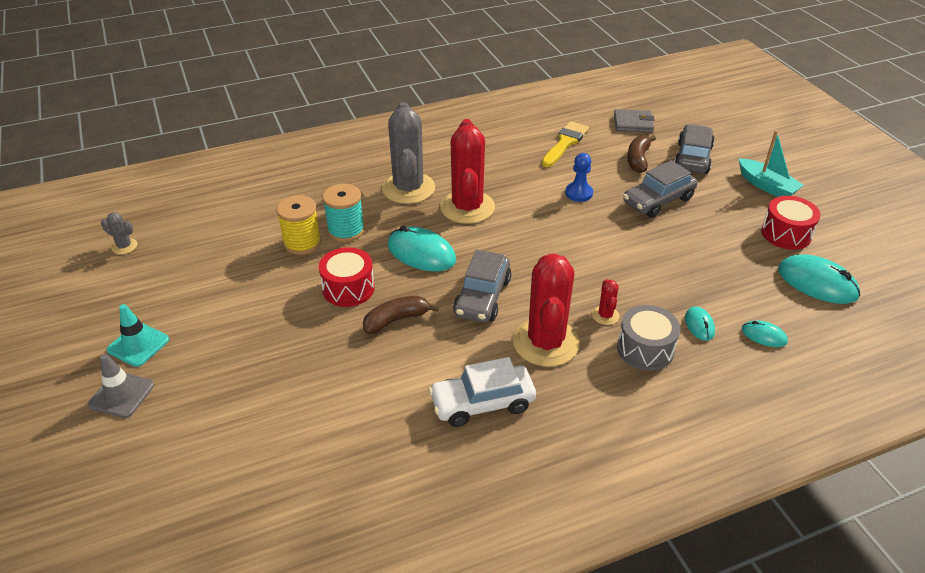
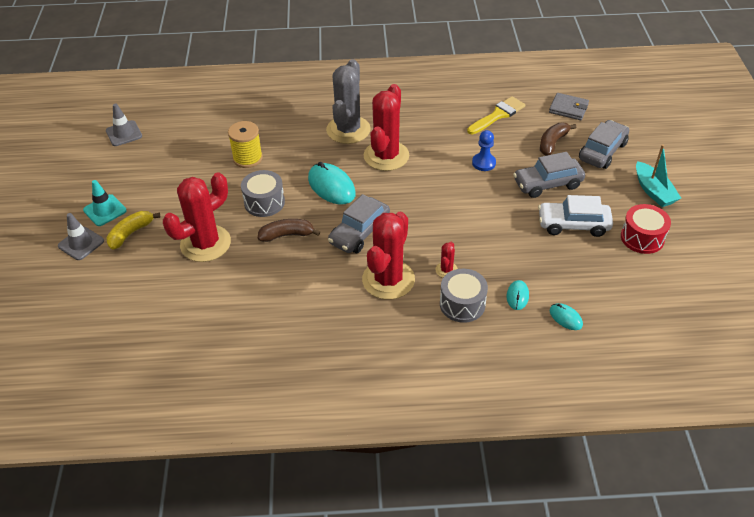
camera: 20 degrees right, 5 degrees up
(124, 246) = (124, 133): grey cactus -> grey traffic cone
(188, 365) = (131, 233): none -> yellow banana
(296, 354) = (205, 244): none -> red cactus
(346, 230) = (284, 155): turquoise spool -> none
(348, 288) = (264, 202): red drum -> grey drum
(482, 403) = (317, 313): white car -> white car (573, 225)
(817, 283) = (641, 286): turquoise mouse -> none

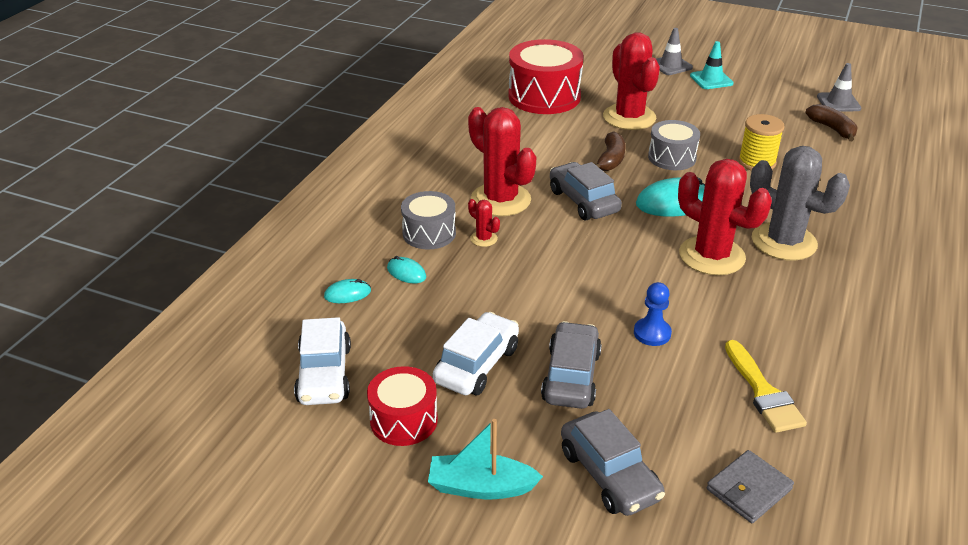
camera: 115 degrees right, 10 degrees down
(131, 233) = (669, 87): yellow banana -> none
(188, 314) = (544, 96): none -> red drum
(552, 143) = (661, 424): brown banana -> brown banana (832, 129)
(644, 290) = (324, 374): none -> white car

